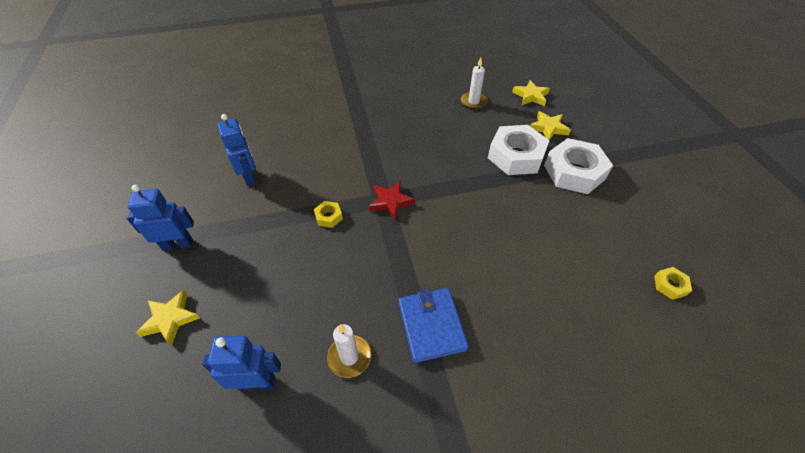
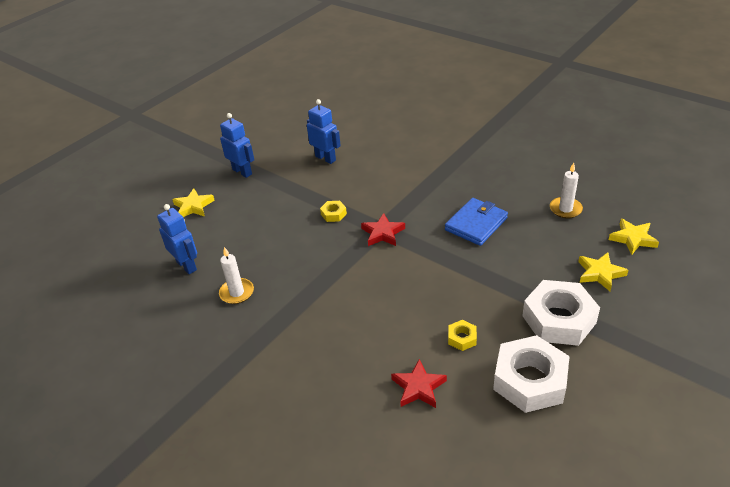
camera: 55 degrees right, 10 degrees down
(249, 176) = (325, 158): blue robot -> blue robot turned 75 degrees counterclockwise
(431, 326) = (296, 317): blue wallet -> blue wallet (476, 224)
(516, 156) = (528, 272): white nut -> white nut (530, 380)
(584, 290) = (418, 387): none -> red star
(670, 285) = (489, 445): yellow nut -> yellow nut (462, 338)

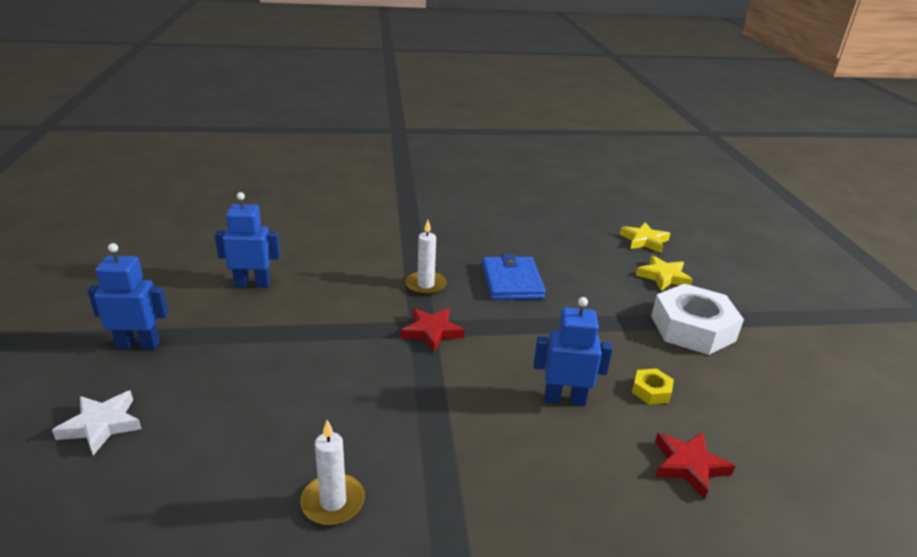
camera: 50 degrees left, 10 degrees down
(187, 265) = (195, 514): blue robot -> blue robot (564, 399)
(193, 206) = (102, 425): yellow star -> white star
(333, 214) = (345, 338): yellow nut -> none
(530, 380) = (752, 393): white nut -> none
(565, 209) = (566, 239): white candle -> white candle (425, 285)

